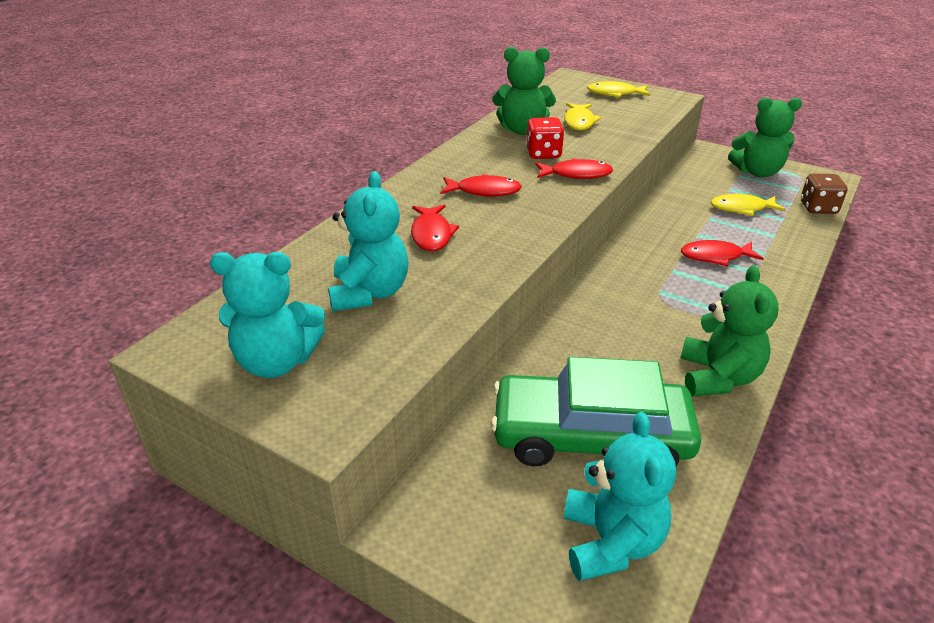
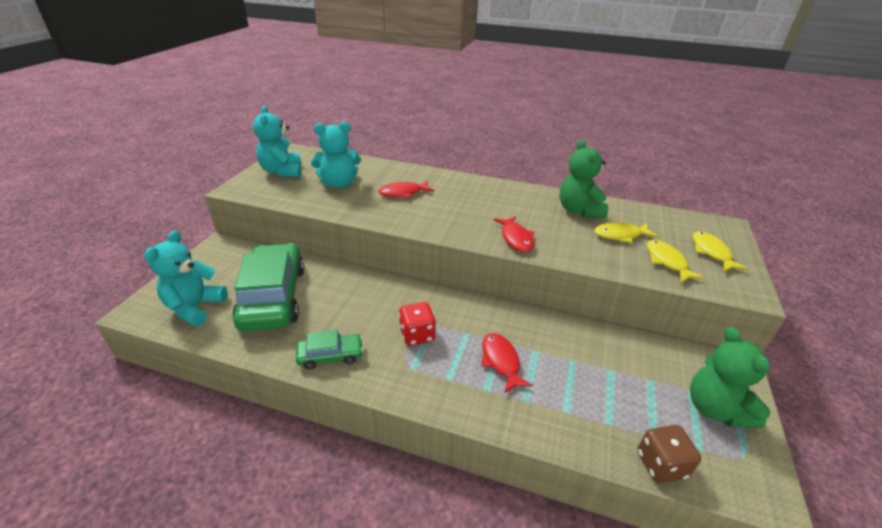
camera: 75 degrees right, 0 degrees up
(484, 191) = (467, 204): red fish -> none
(543, 154) = (542, 222): red dice -> red dice (417, 335)
(611, 542) = (195, 307): turquoise teddy bear -> turquoise teddy bear turned 120 degrees clockwise
(717, 377) = (330, 356): green teddy bear -> green car
(741, 208) = (610, 387): yellow fish -> yellow fish (667, 261)

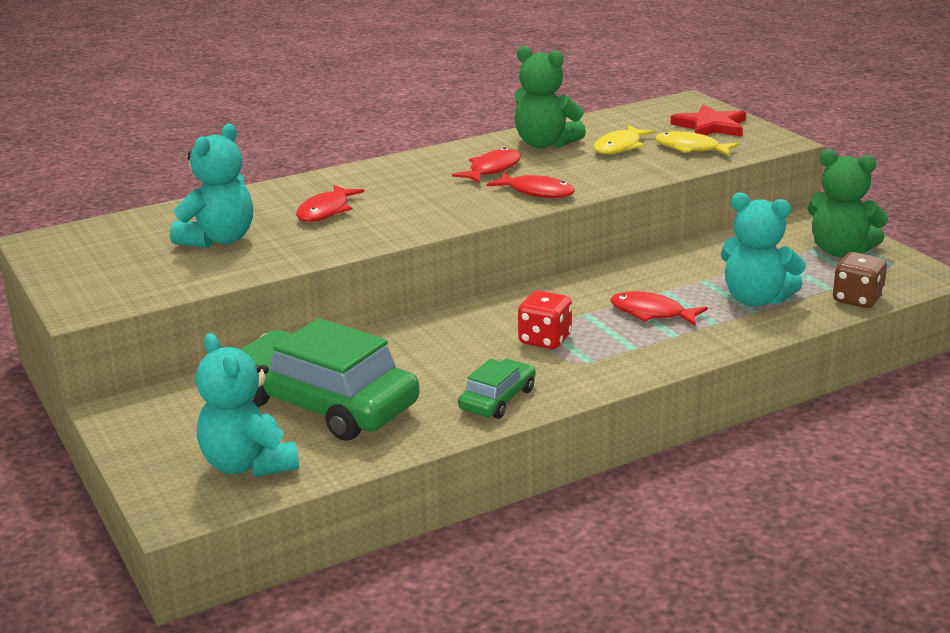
camera: 45 degrees left, 10 degrees down
(282, 172) = (98, 265): turquoise teddy bear -> turquoise teddy bear (756, 299)
(520, 211) = (492, 169): none -> red fish
(711, 252) = (710, 126): yellow fish -> red star

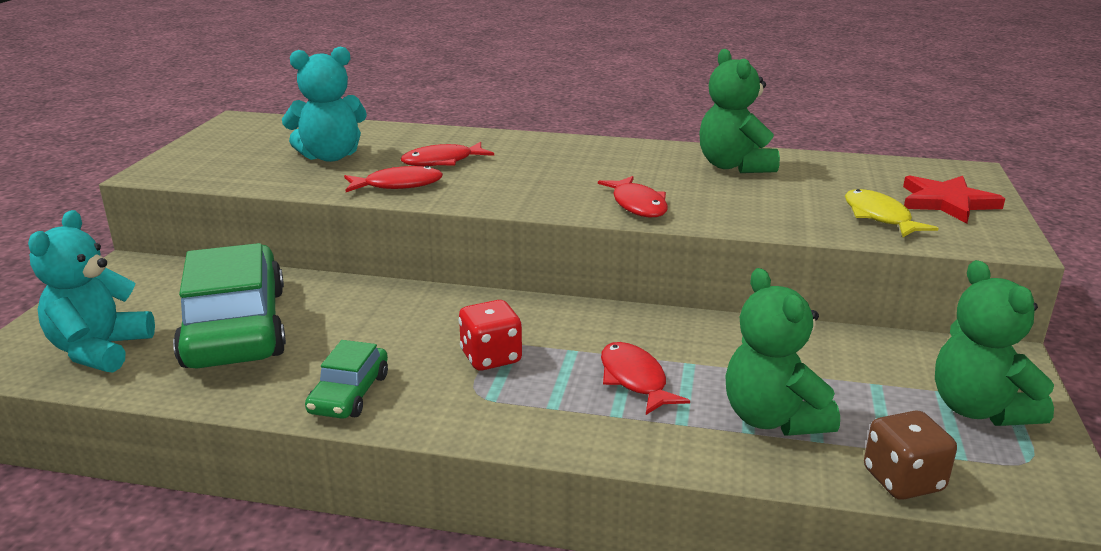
camera: 40 degrees right, 0 degrees up
(492, 169) = (640, 173): red fish -> red fish (398, 185)
(497, 399) = (349, 394): green car -> green car turned 120 degrees clockwise
(619, 147) = (803, 191): yellow fish -> none
(756, 299) = (773, 419): turquoise teddy bear -> green teddy bear

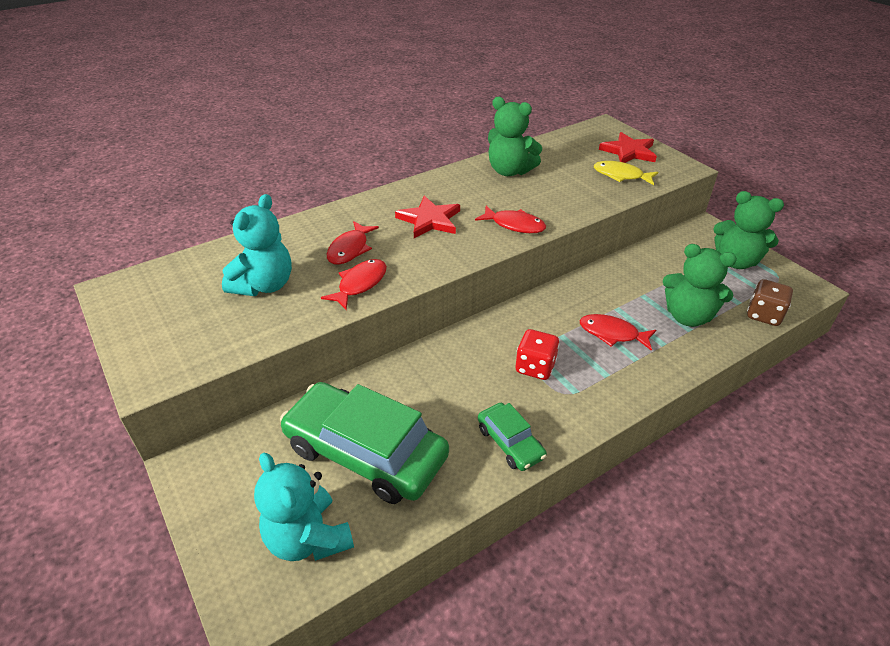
camera: 45 degrees left, 15 degrees up
(558, 170) = (429, 220): none -> red star

